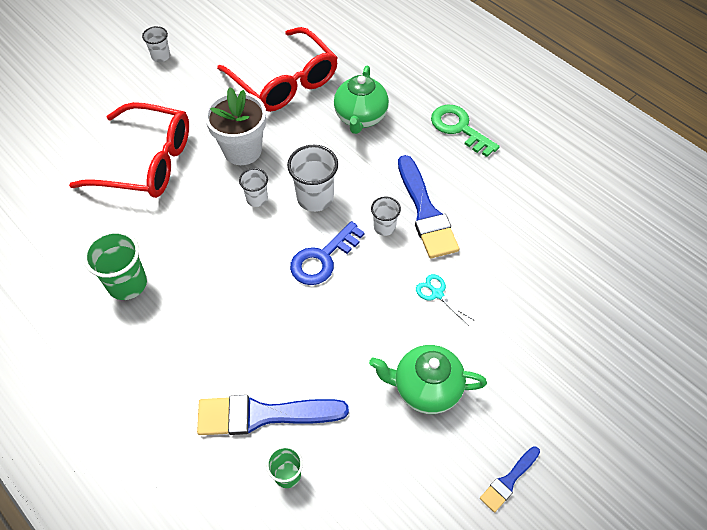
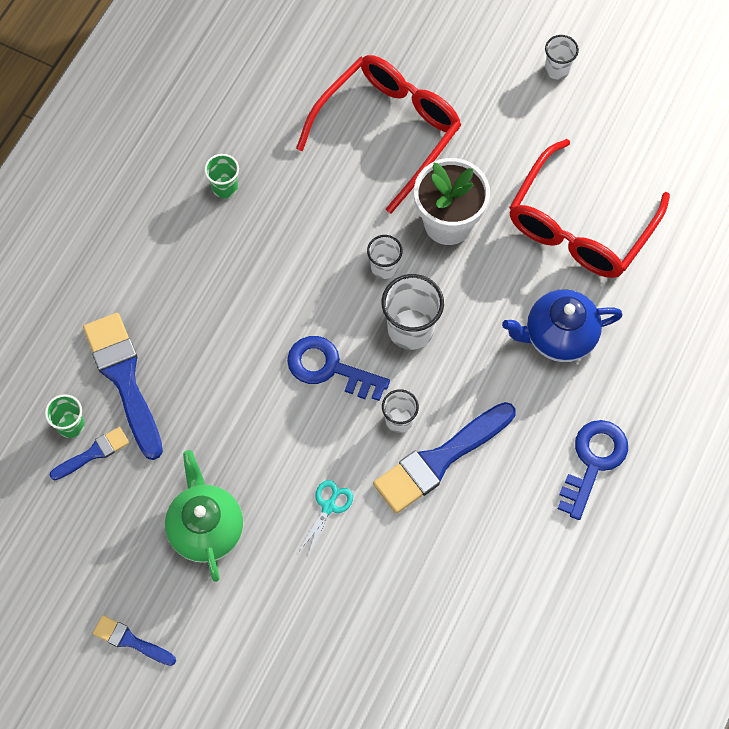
camera: 70 degrees right, 10 degrees up
(127, 284) = (225, 187): green cup -> green cup, size x0.59
(146, 162) = (388, 131): red glasses -> red glasses turned 135 degrees counterclockwise
(322, 462) = (93, 453): none -> blue brush
(360, 118) = (558, 336): green teapot -> blue teapot
(459, 128) = (593, 461): green key -> blue key

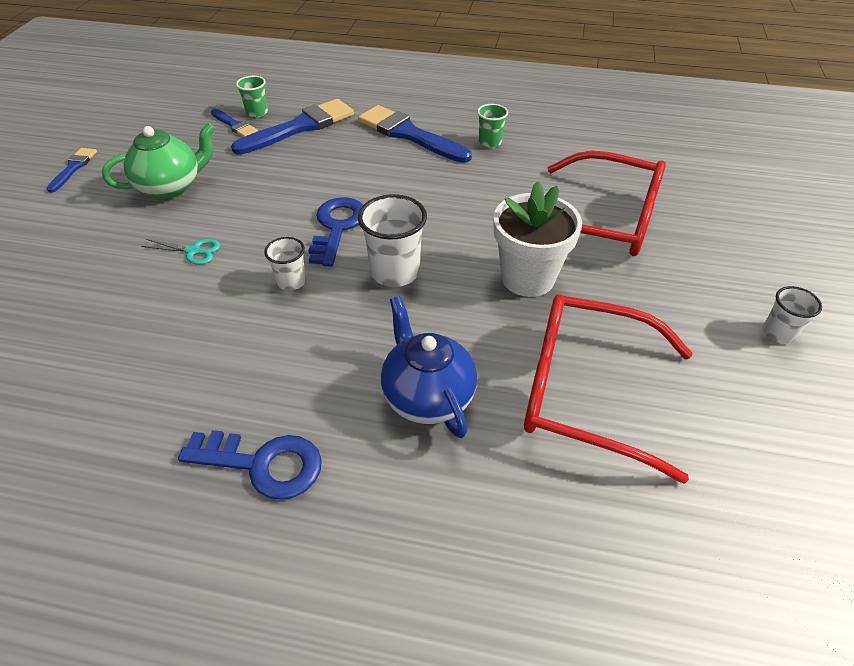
camera: 75 degrees right, 20 degrees down
(384, 267) = (456, 242): white cup -> none
(439, 460) = (250, 319): blue brush -> blue brush (409, 134)

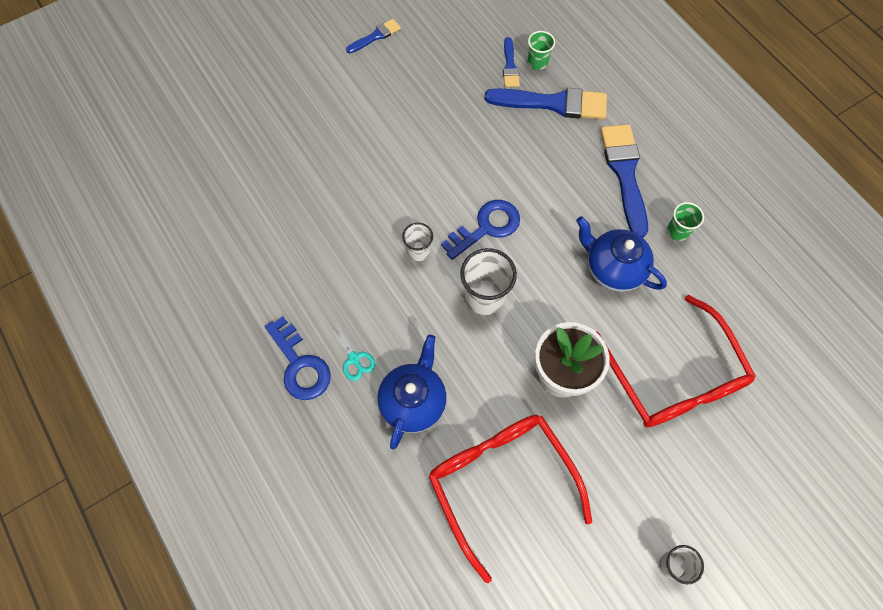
camera: 45 degrees right, 20 degrees up
(171, 187) = (419, 103): green teapot -> none
(193, 251) = (386, 177): turquoise scissors -> turquoise scissors (354, 358)
(474, 189) = (613, 269): none -> blue teapot

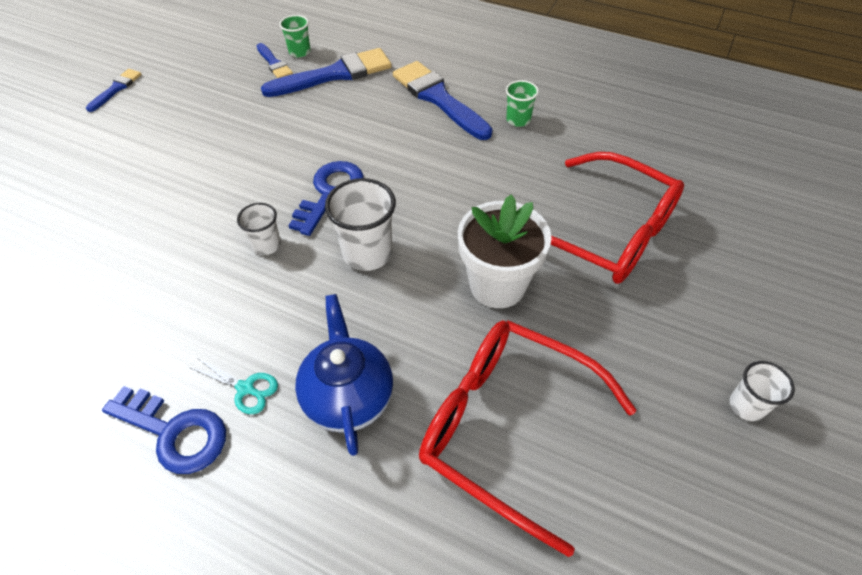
camera: 30 degrees left, 15 degrees down
(613, 269) = (481, 172): blue teapot -> none

